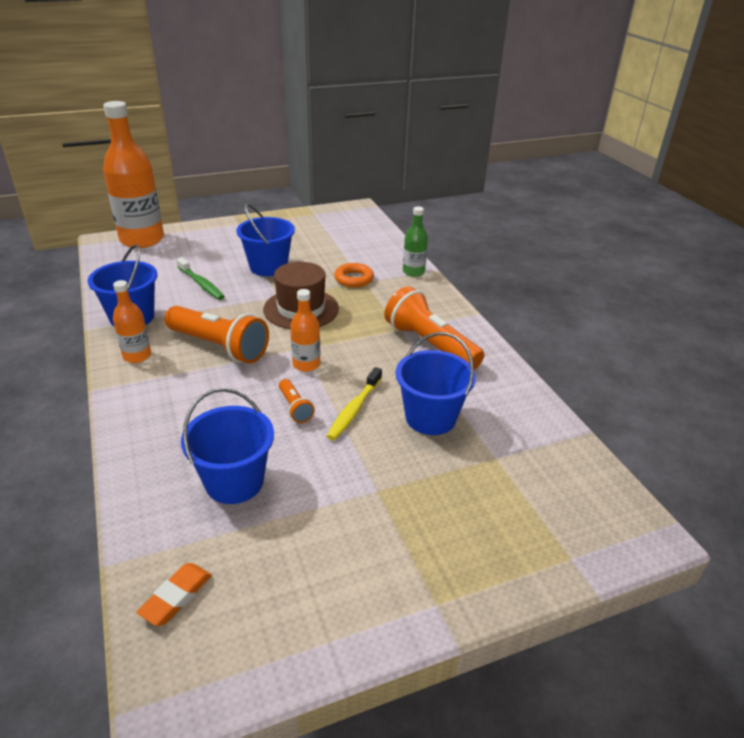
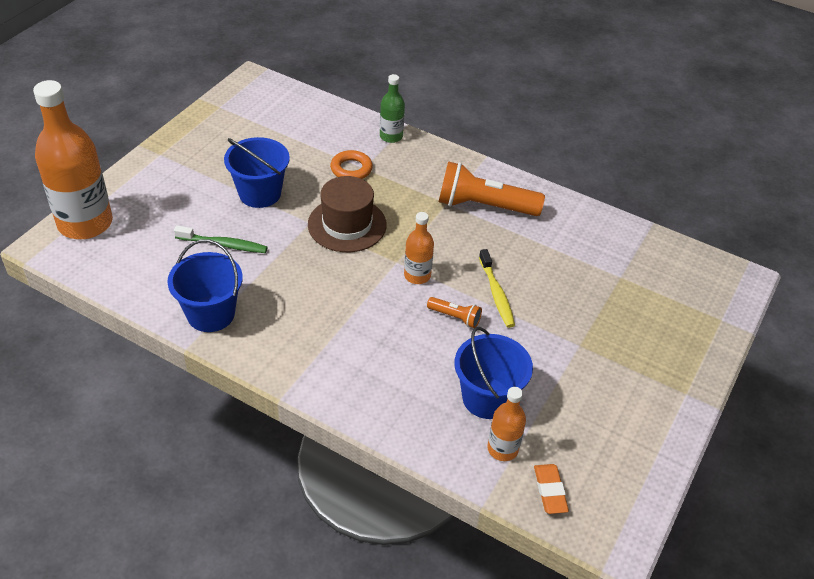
camera: 40 degrees left, 10 degrees up
(137, 356) = (272, 347): orange bottle -> orange bottle (502, 449)
(219, 346) = (329, 298): orange flashlight -> none
(430, 417) = (552, 270): blue bucket -> none

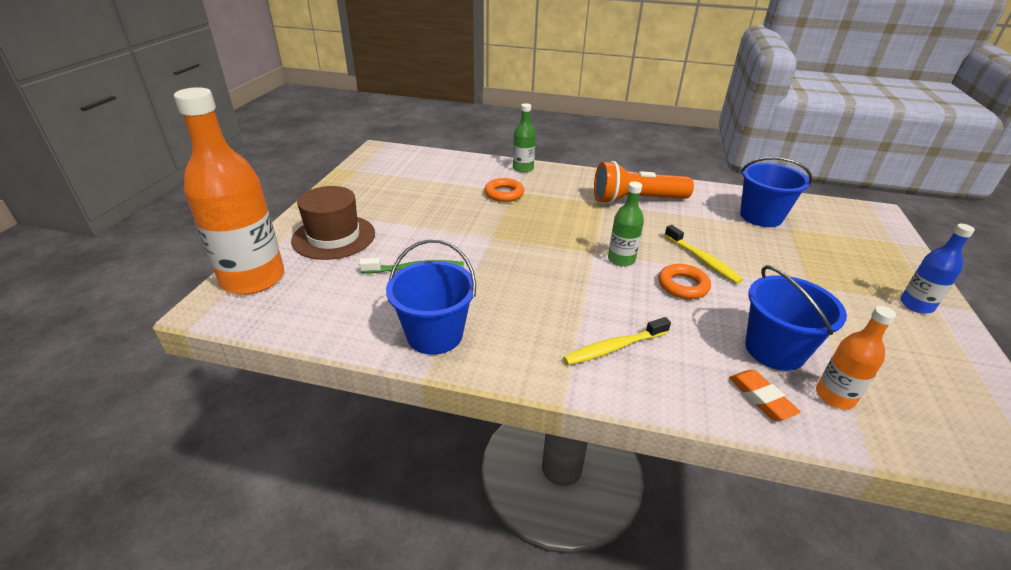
camera: 15 degrees left, 10 degrees down
(260, 193) = (430, 224): blue bucket -> blue bucket (761, 216)
(347, 224) = (528, 233): brown hat -> brown hat (334, 237)
(350, 361) = (614, 347): none -> yellow toothbrush
(417, 275) = (621, 259): orange bottle -> green bottle
(455, 317) = (683, 285): orange flashlight -> orange ring
(550, 491) = (921, 428): orange eraser -> orange eraser (761, 398)
(665, 390) = (916, 305): none -> blue bottle

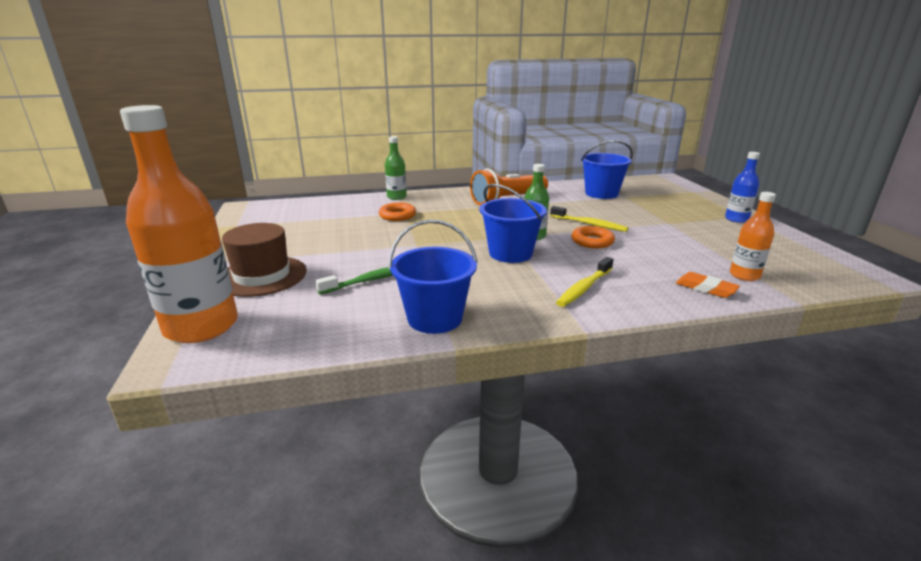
camera: 25 degrees left, 10 degrees down
(774, 350) = (686, 261): blue bucket -> blue bucket (510, 253)

